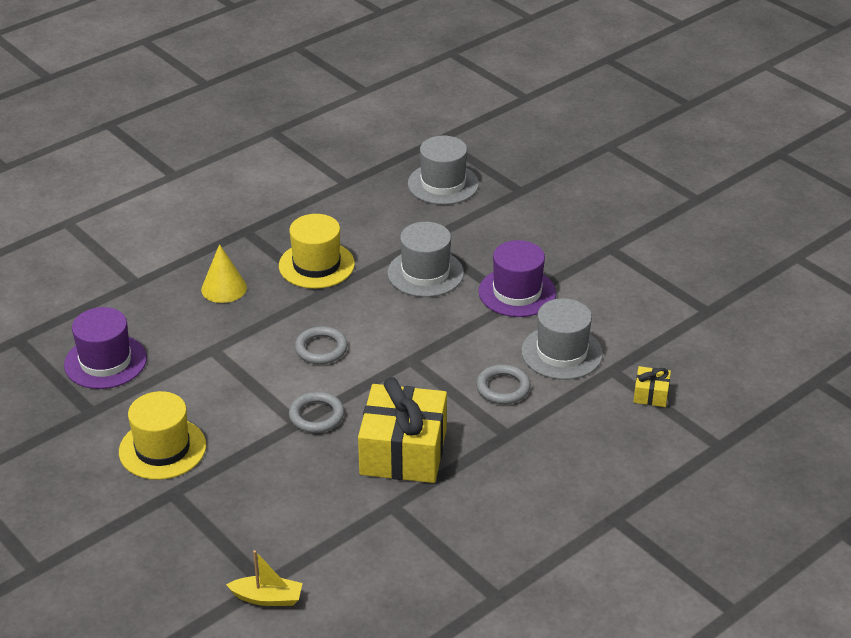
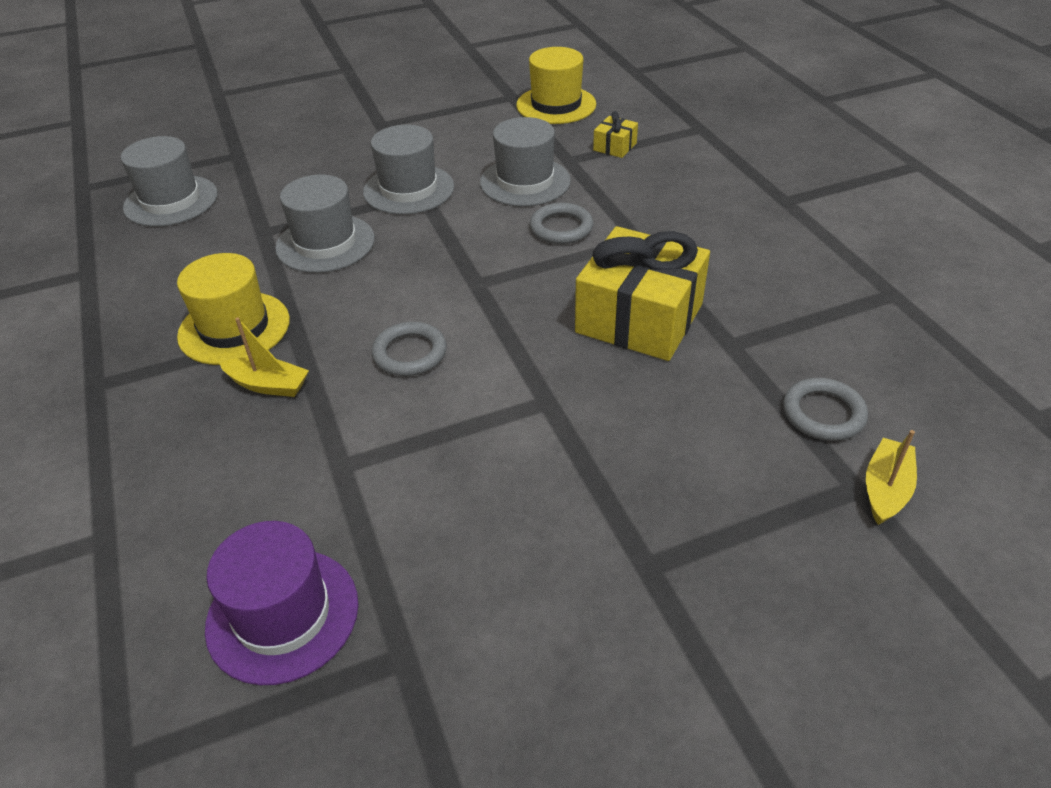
camera: 70 degrees left, 5 degrees up
(162, 449) = (541, 564): yellow hat -> yellow hat (556, 105)
(224, 288) = (208, 430): yellow cone -> none
(269, 298) = (268, 385): none -> yellow boat
(316, 416) = (541, 380): grey ring -> grey ring (823, 413)
(517, 292) = (408, 189): purple hat -> grey hat

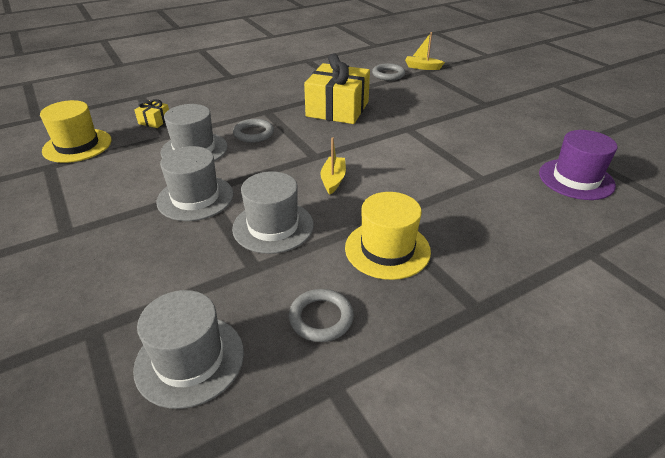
camera: 100 degrees left, 5 degrees down
(268, 385) = (437, 218): yellow boat -> yellow boat (333, 180)
(410, 353) = (387, 170): grey ring -> grey ring (321, 318)

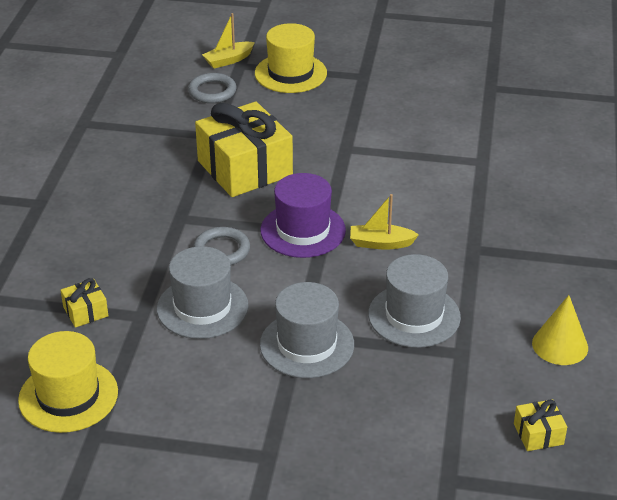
camera: 50 degrees left, 0 degrees up
(190, 360) = (538, 434): grey hat -> yellow gift
(321, 318) = (560, 345): grey ring -> yellow cone
(333, 180) = (381, 243): yellow boat -> yellow boat turned 45 degrees counterclockwise
(387, 249) = (516, 268): yellow hat -> yellow hat (290, 73)
(576, 179) = (538, 116): purple hat -> purple hat (303, 230)

